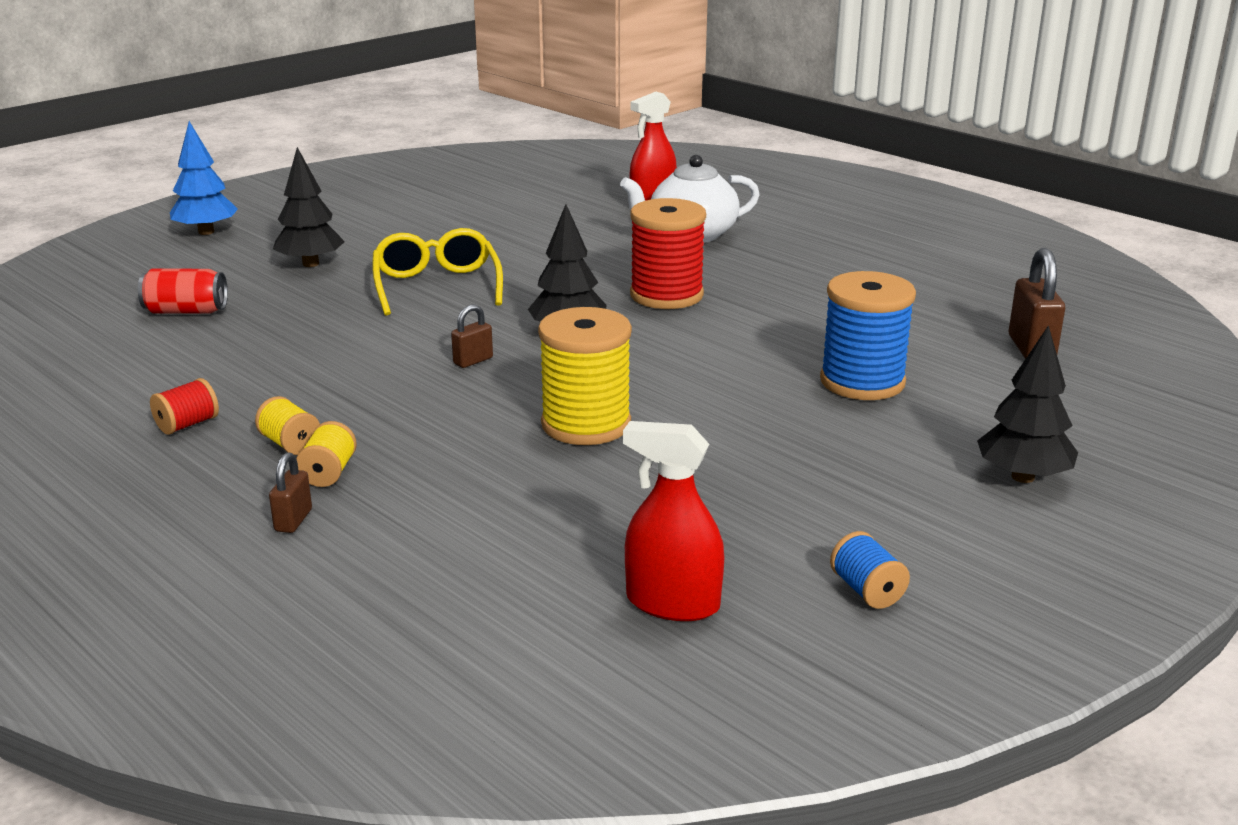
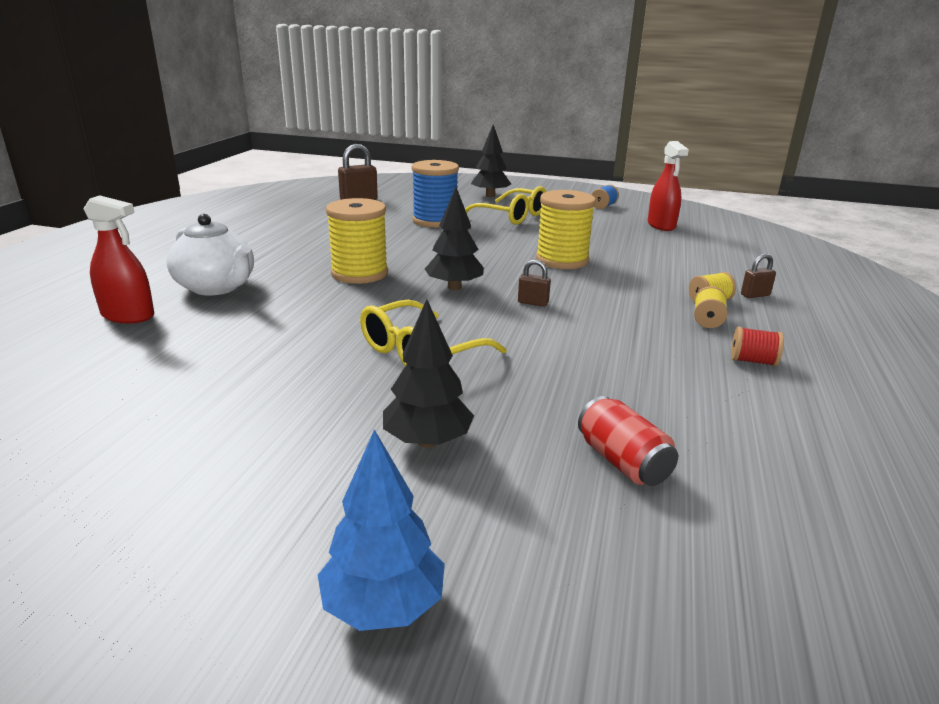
camera: 120 degrees left, 0 degrees up
(666, 295) = (359, 273): red spool -> yellow spool
(851, 454) = (511, 216): none -> yellow glasses

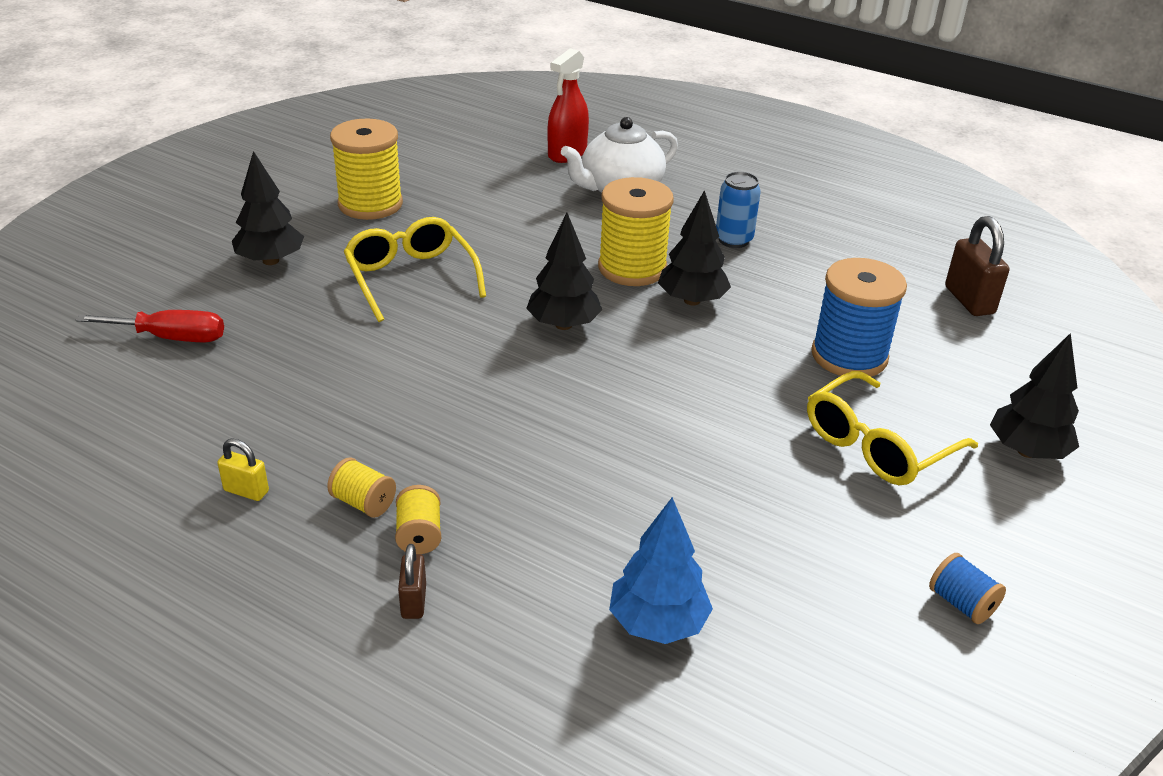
camera: 105 degrees right, 10 degrees up
(303, 248) = (733, 240): none -> blue can
(383, 606) = (140, 227): blue tree -> blue tree (657, 623)
(396, 255) = (692, 300): none -> black tree
(533, 303) = (491, 371): brown padlock -> none
(562, 260) = (633, 439): yellow spool -> yellow spool (370, 204)
(622, 462) = (171, 338): red can -> red screwdriver
(661, 225) = (808, 646): red spray bottle -> none
(753, 361) = (246, 491): red spool -> yellow padlock

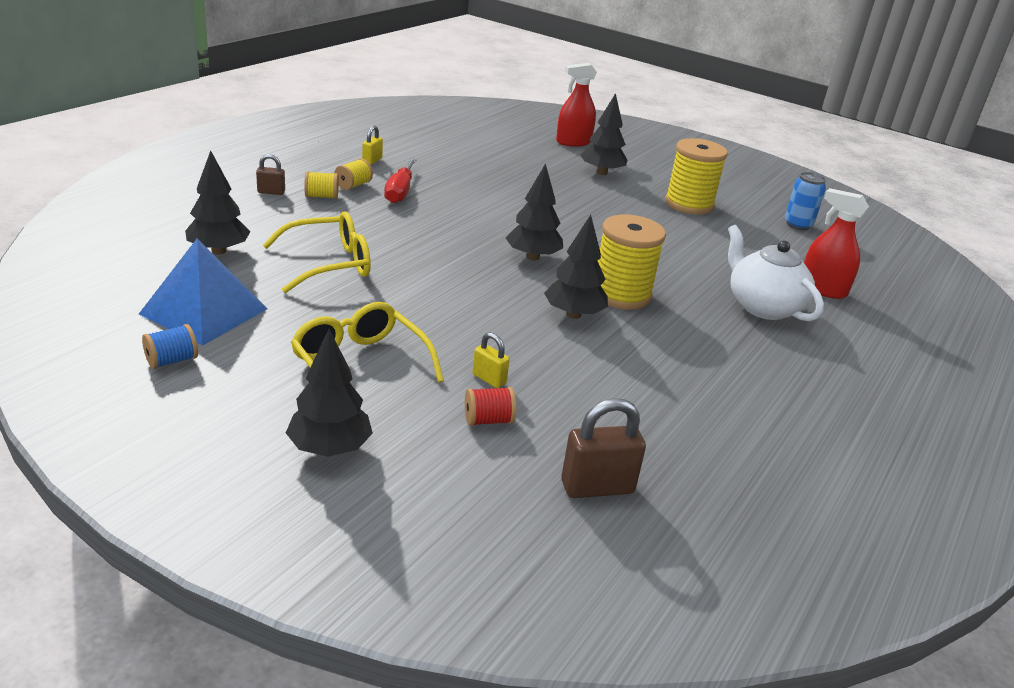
camera: 90 degrees right, 5 degrees down
(143, 279) = (573, 142): none -> red spray bottle
(171, 338) = (512, 148): red screwdriver -> red screwdriver (400, 192)
(411, 278) = (588, 211): yellow glasses -> yellow glasses (328, 264)
(657, 623) = (219, 251): blue tree -> black tree
(733, 240) = (686, 353): blue can -> blue can (798, 225)
(836, 600) = (204, 311): none -> blue pyramid
(849, 356) = (489, 379): blue spool -> yellow padlock
(917, 356) = (488, 420): none -> red spool

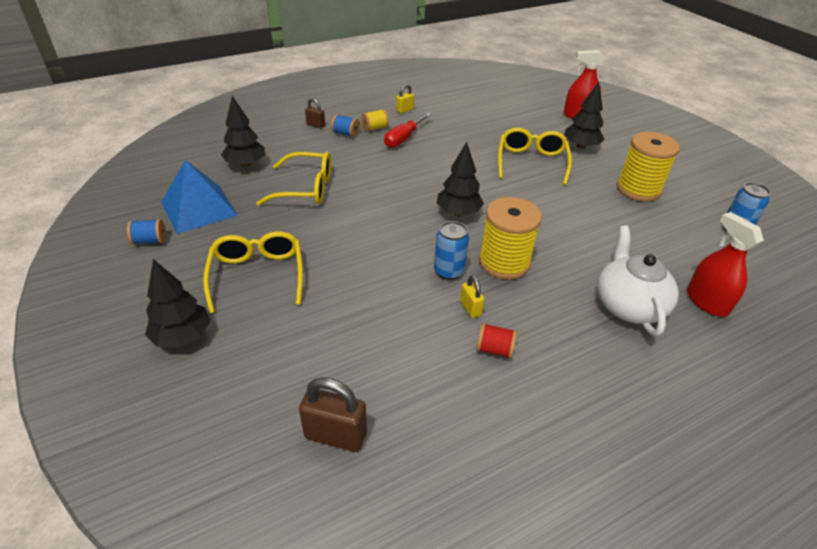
camera: 30 degrees right, 10 degrees up
(321, 196) = (346, 134): yellow spool -> blue spool
(488, 420) = (305, 347): red spool -> red spool (494, 349)
(489, 379) = (335, 311): yellow padlock -> yellow padlock (470, 308)
(565, 195) = (531, 162): none -> yellow glasses
(574, 314) = (448, 271): black tree -> blue can

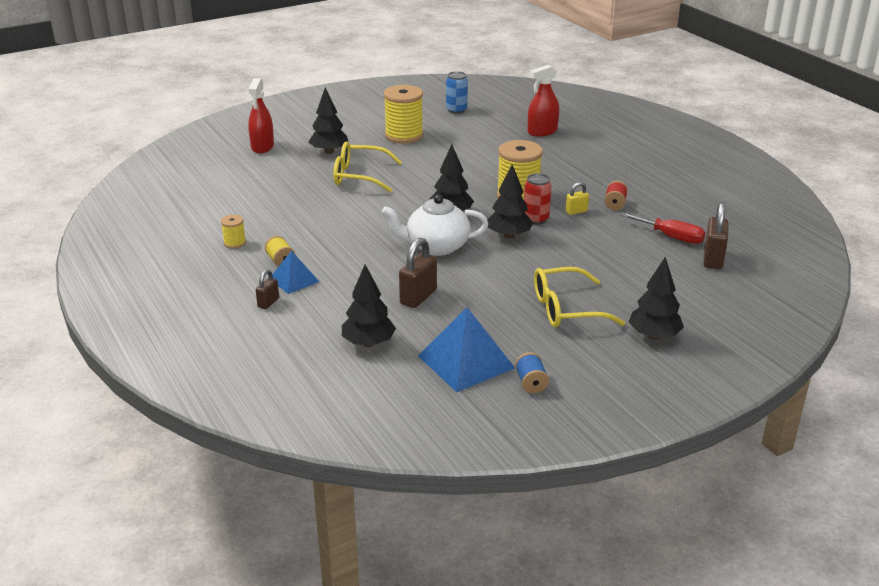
camera: 90 degrees left, 10 degrees down
(305, 188) = (418, 297): yellow glasses -> brown padlock
(346, 134) = (294, 280): blue spool -> blue pyramid
(403, 139) = (308, 242): red screwdriver -> red screwdriver (671, 237)
(405, 110) = (234, 243): yellow padlock -> yellow spool
(411, 248) = (509, 235): none -> black tree
(448, 271) = (536, 219): blue can -> red can
(628, 305) = (554, 156): white teapot -> white teapot (436, 246)

